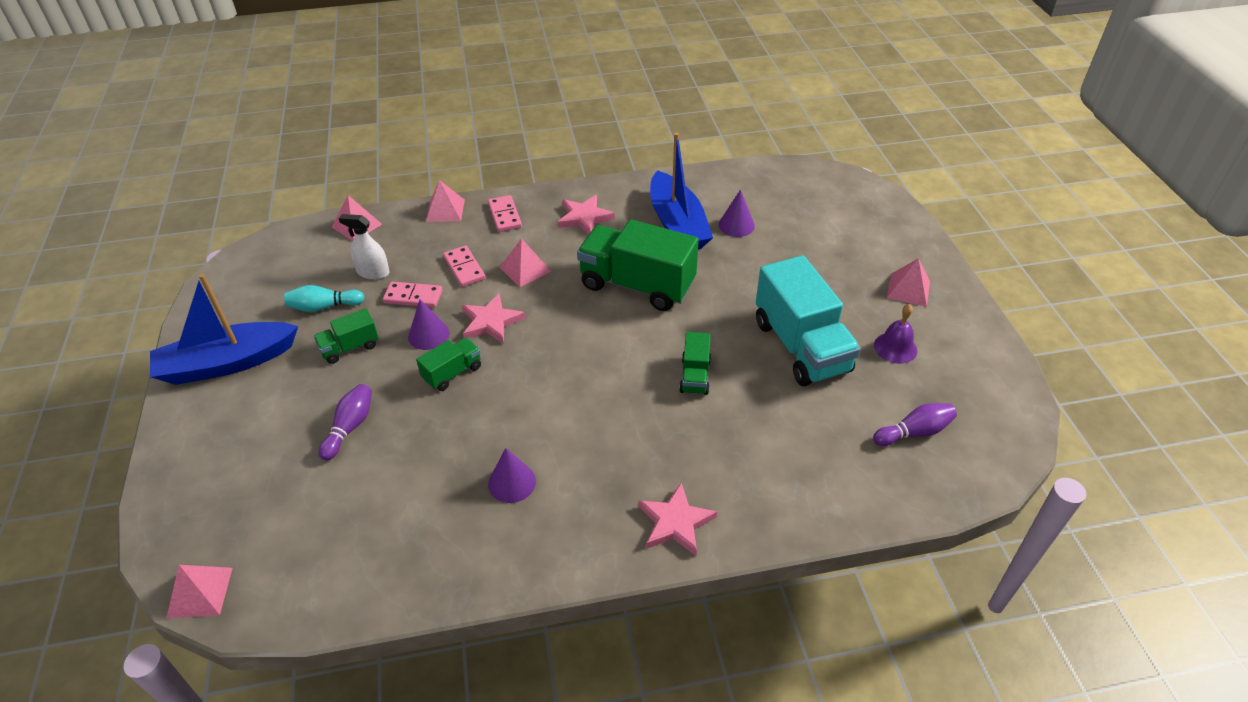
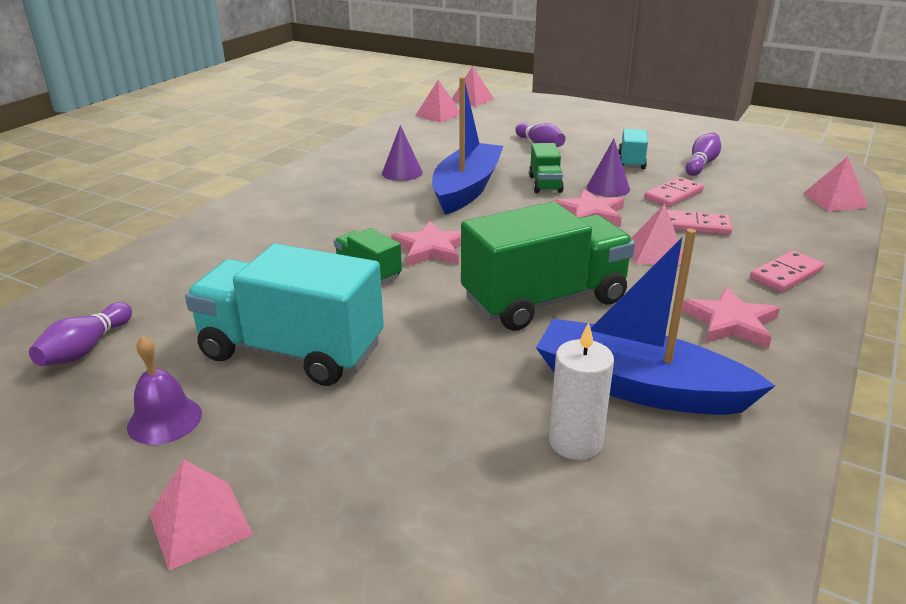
camera: 130 degrees right, 15 degrees down
(227, 363) = (666, 129): blue boat -> blue boat (467, 189)
(324, 307) = (701, 164): turquoise bowling pin -> purple bowling pin
(350, 347) = (631, 161): green truck -> turquoise truck
(373, 272) = (735, 189): white spray bottle -> none
(445, 210) = (830, 246): pink pyramid -> pink pyramid (438, 115)
(505, 215) = (786, 274): pink domino -> pink domino turned 60 degrees counterclockwise
(675, 522) = (265, 206): pink star -> pink star (431, 249)
(736, 225) = (575, 442): purple cone -> white candle

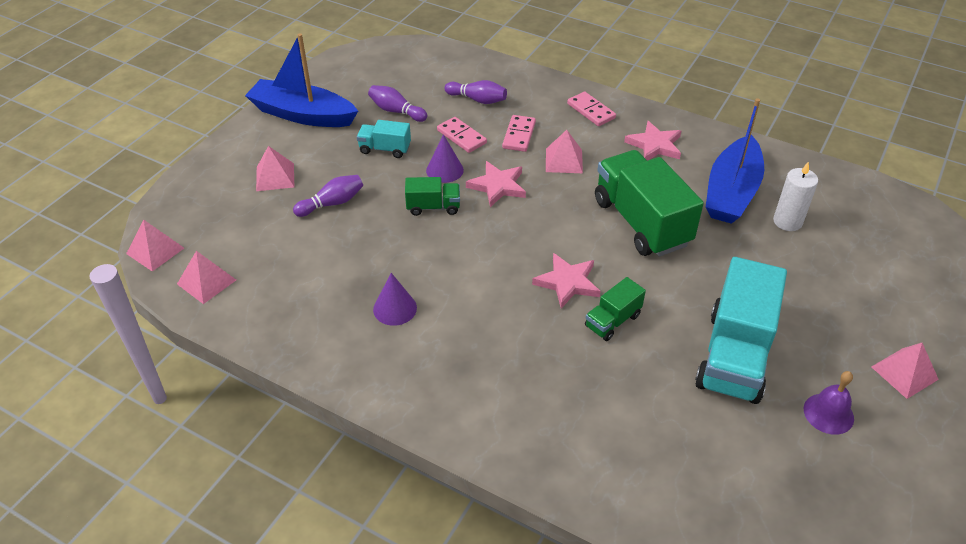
camera: 90 degrees left, 15 degrees up
(86, 349) = (762, 493): purple bowling pin -> purple bowling pin (477, 99)
(467, 189) = (441, 259): blue boat -> blue boat (302, 114)
(834, 200) = (474, 64): pink pyramid -> pink pyramid (275, 177)

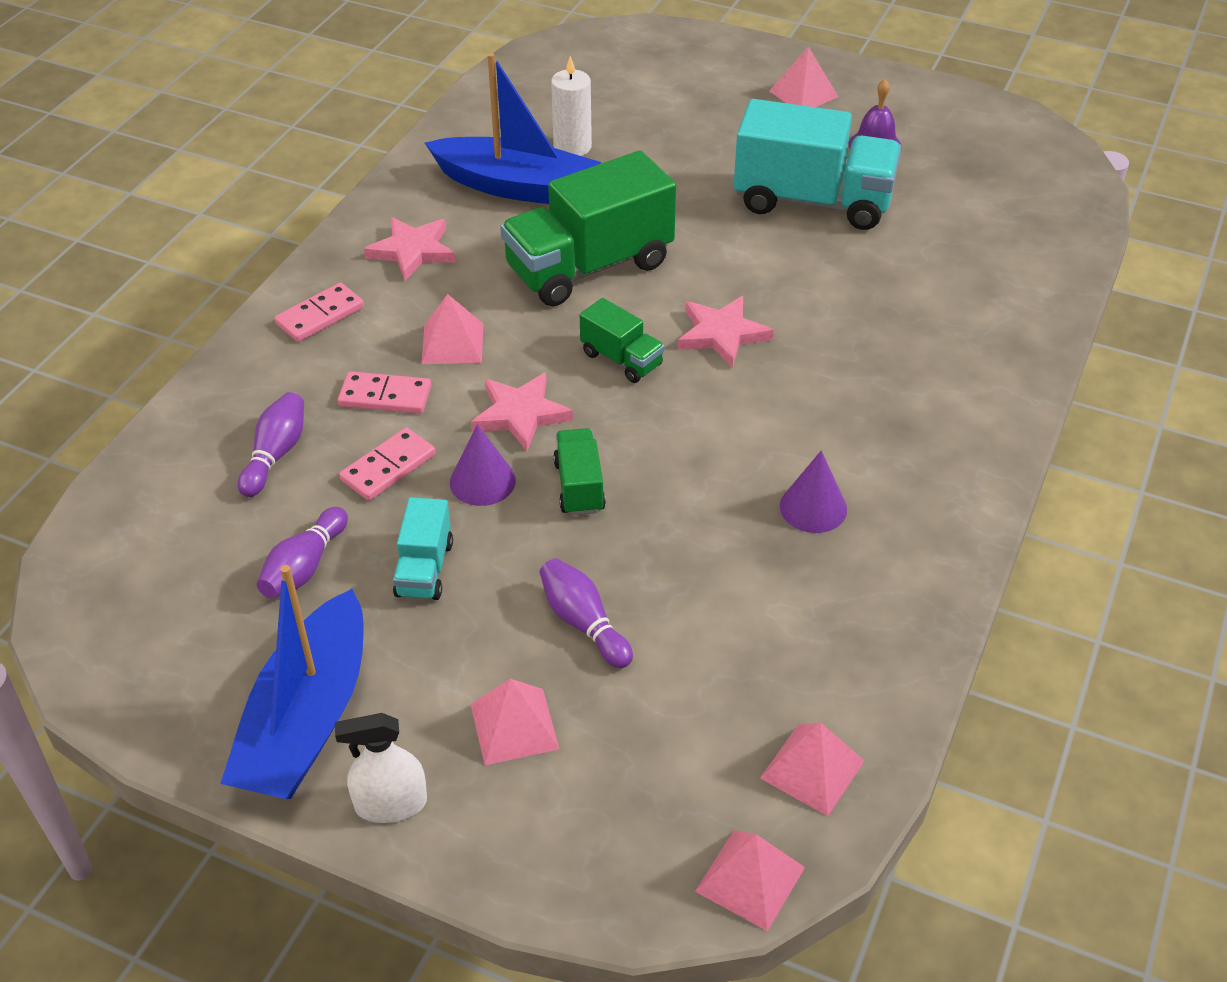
camera: 95 degrees left, 0 degrees up
(247, 139) = (391, 804): none -> white spray bottle
(612, 321) = (782, 294): green truck -> green truck (621, 359)

